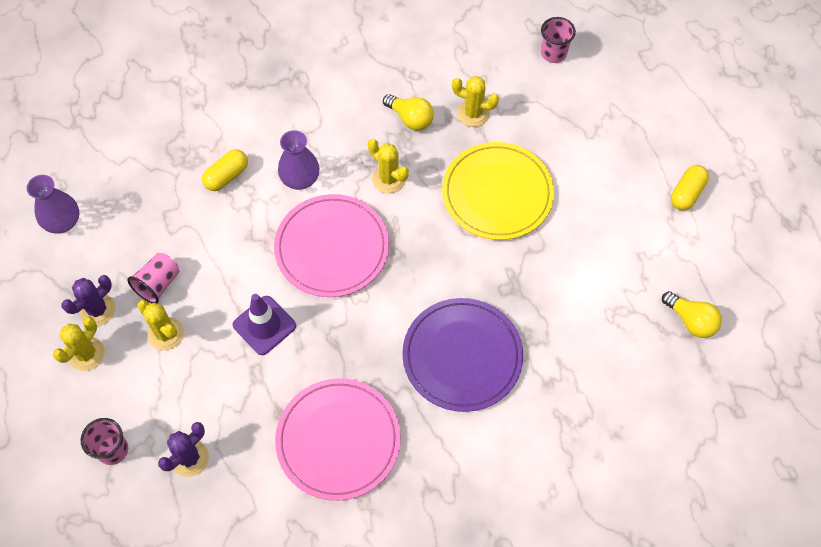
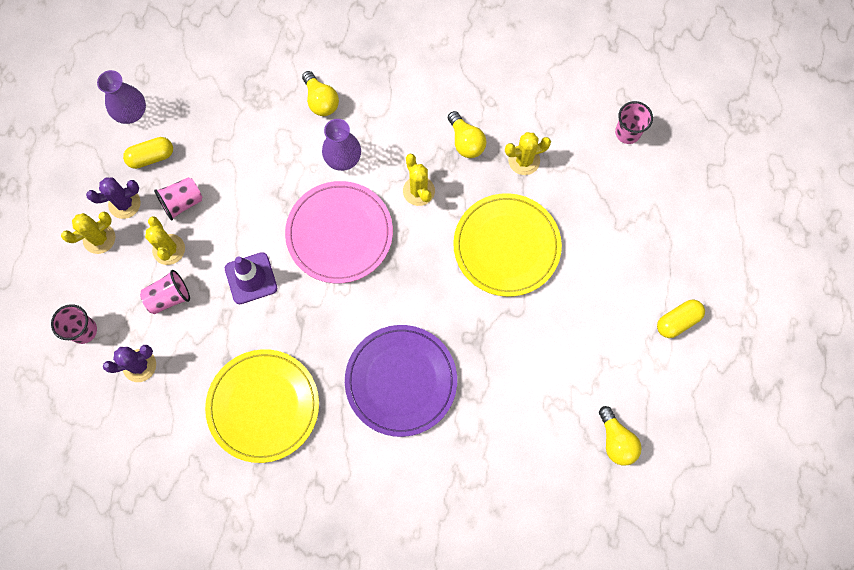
camera: 25 degrees right, 10 degrees up
(188, 379) = (169, 297): none -> pink cup
(227, 176) = (283, 129): yellow capsule -> yellow capsule (151, 157)
(252, 137) = (321, 101): none -> yellow light bulb
(338, 440) = (263, 406): pink plate -> yellow plate
(473, 113) = (524, 160): yellow cactus -> yellow cactus turned 60 degrees counterclockwise

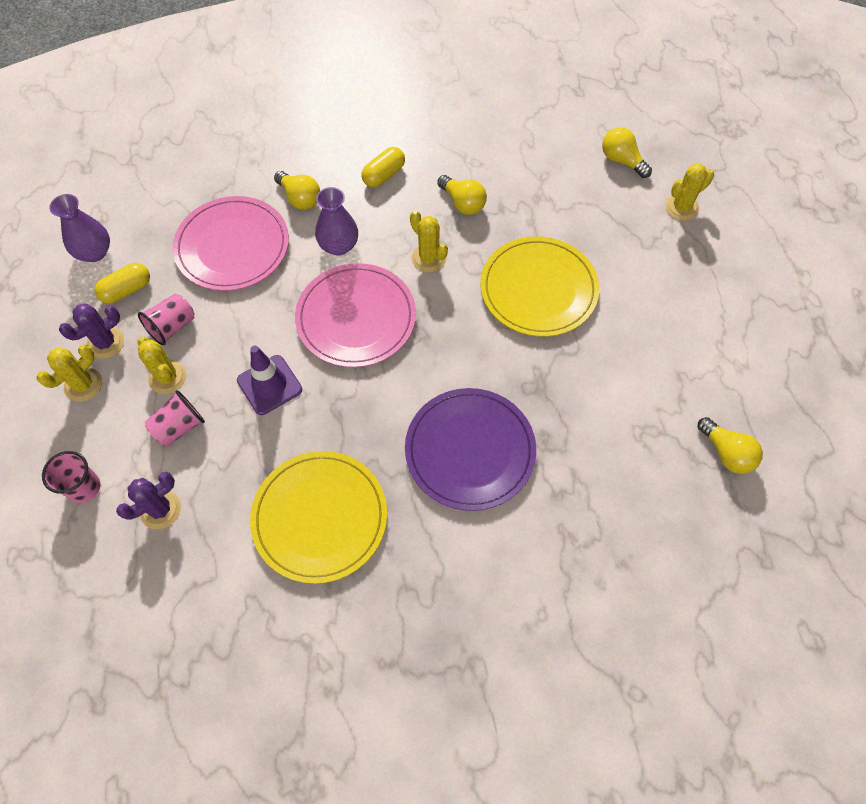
camera: 15 degrees left, 10 degrees down
(250, 136) = (232, 246): none -> pink plate
(524, 160) = (528, 207): yellow cactus -> yellow cactus (681, 207)
(627, 132) = (621, 160): pink cup -> yellow light bulb
(677, 321) = (741, 319): yellow capsule -> yellow capsule (384, 175)

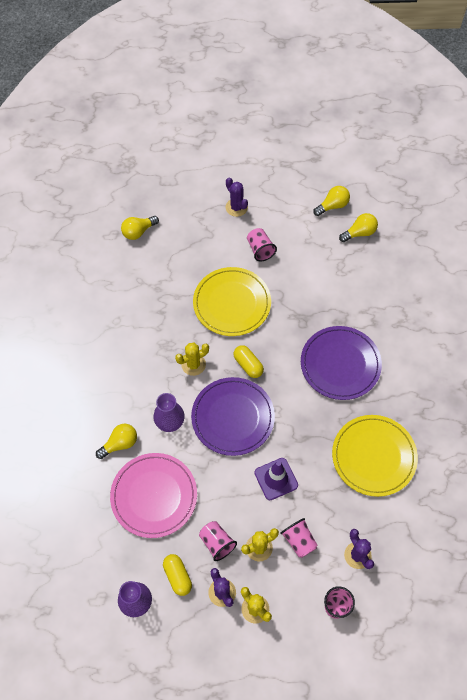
camera: 80 degrees left, 0 degrees up
(356, 318) = (233, 417): pink plate -> purple plate
(384, 175) = (112, 383): yellow capsule -> yellow capsule (248, 365)
(463, 203) = (151, 335): yellow light bulb -> yellow light bulb (332, 206)
(643, 312) = (260, 250): none -> pink cup
(681, 207) = (185, 208): yellow cactus -> none
(708, 270) = (236, 207): none -> purple cactus

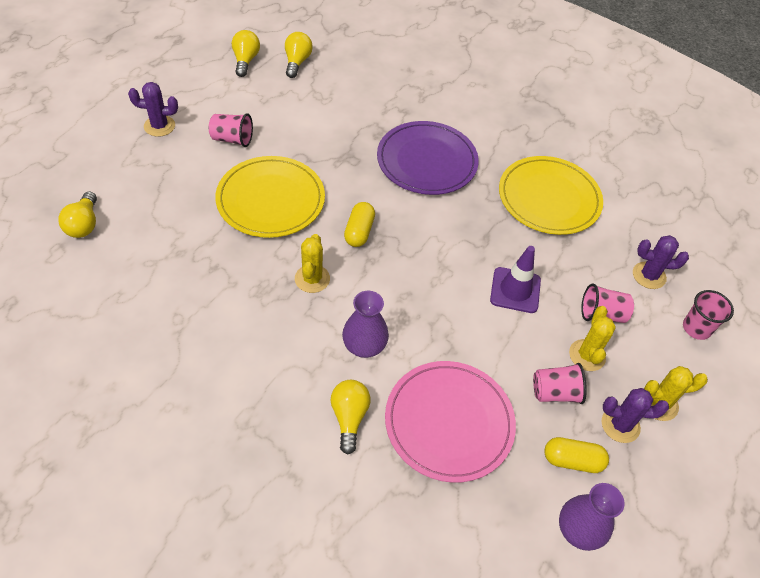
camera: 60 degrees left, 10 degrees down
(233, 417) = (410, 283): purple plate -> none
(248, 365) = (359, 231): yellow capsule -> yellow capsule turned 75 degrees counterclockwise

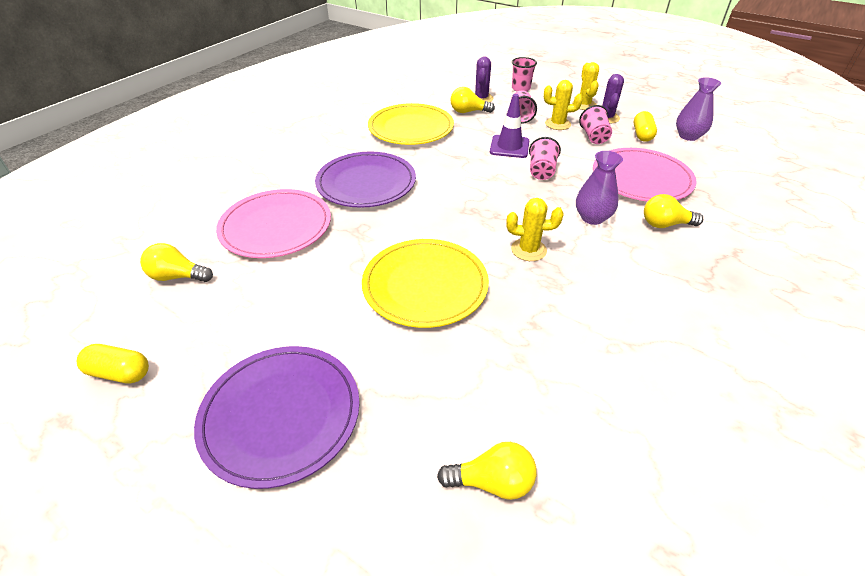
camera: 85 degrees left, 10 degrees down
(159, 126) = (281, 415): purple cactus -> purple plate
(232, 139) = (320, 327): pink cup -> pink cup (541, 171)
(245, 60) = (154, 328): yellow light bulb -> yellow light bulb (468, 112)
(356, 106) = (276, 227): none -> pink plate
(359, 231) = (462, 222): yellow capsule -> yellow capsule (120, 373)

